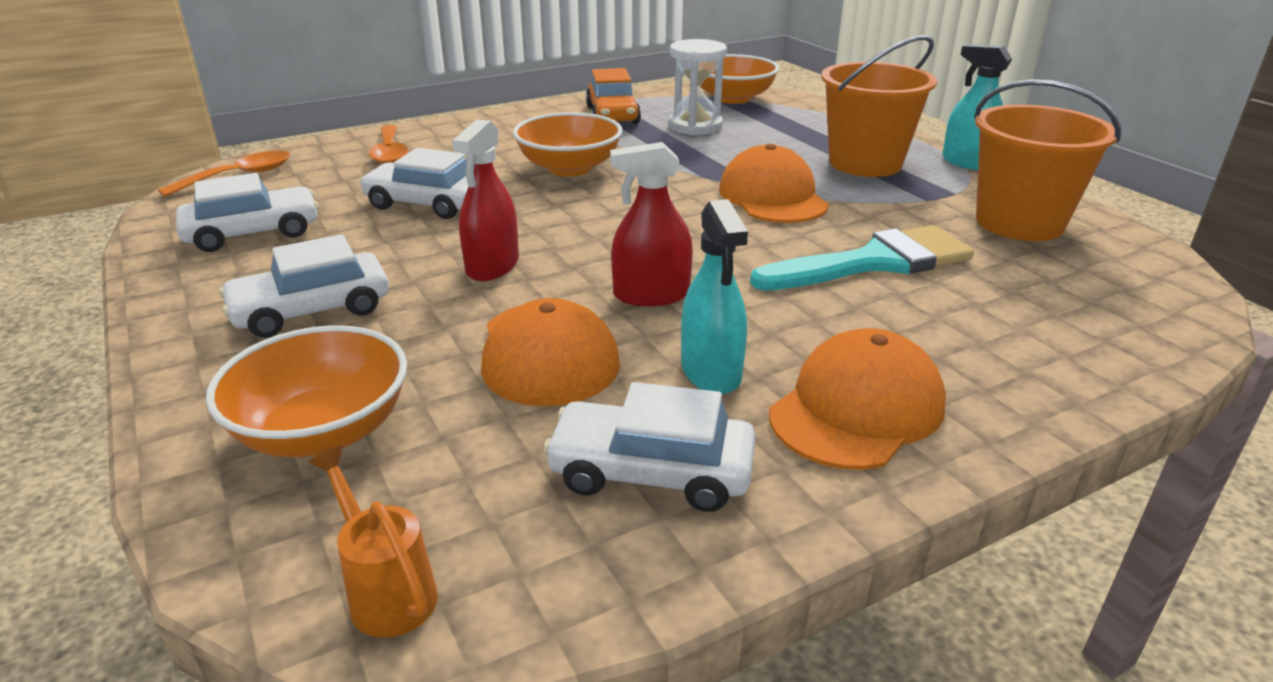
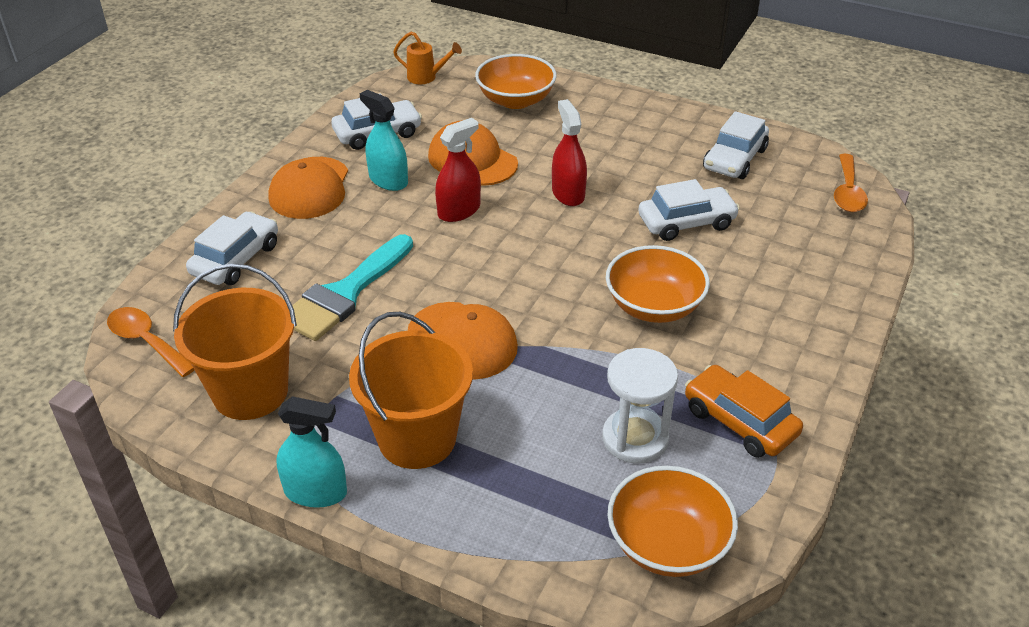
camera: 145 degrees right, 10 degrees up
(311, 310) = (611, 135): white car -> white car (236, 259)
(390, 153) = (811, 261): orange spoon -> orange spoon (146, 341)

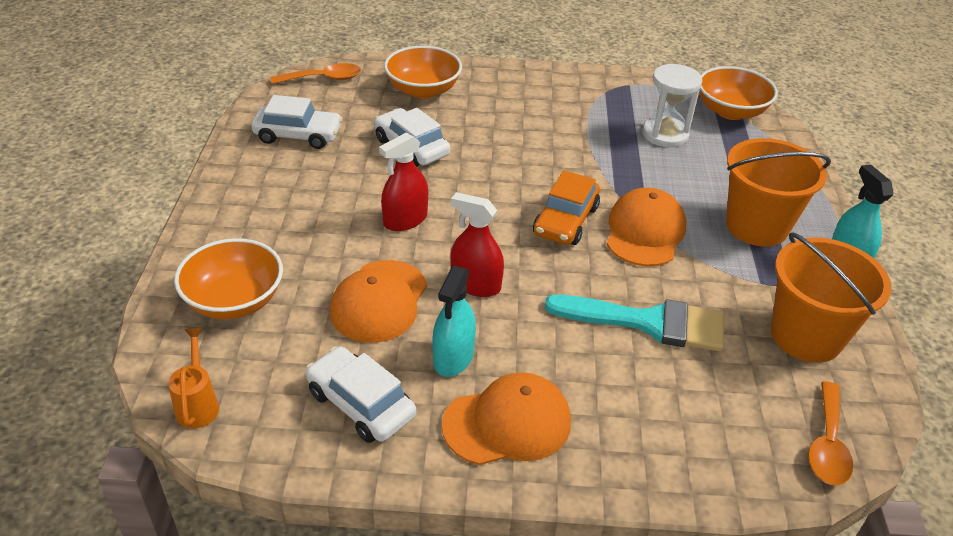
camera: 115 degrees left, 0 degrees up
(236, 259) = (667, 432): white car -> none
(654, 306) = (530, 147): orange bowl -> orange bowl (423, 90)
(739, 421) = (614, 99): orange car -> orange car (565, 221)

